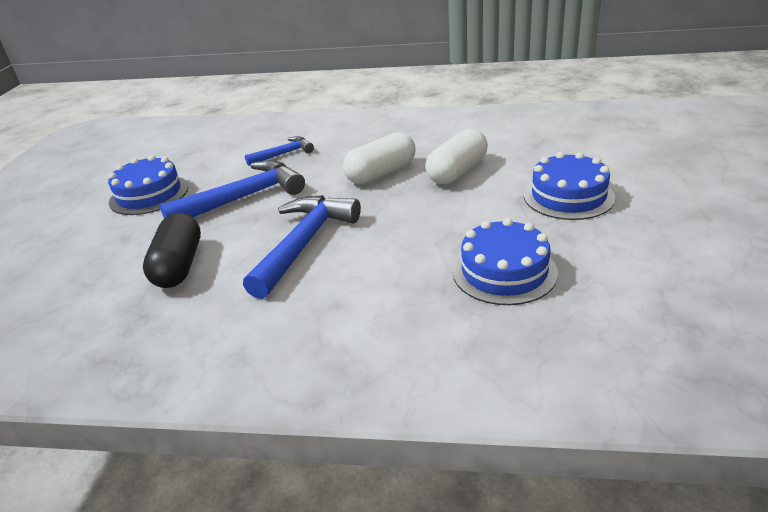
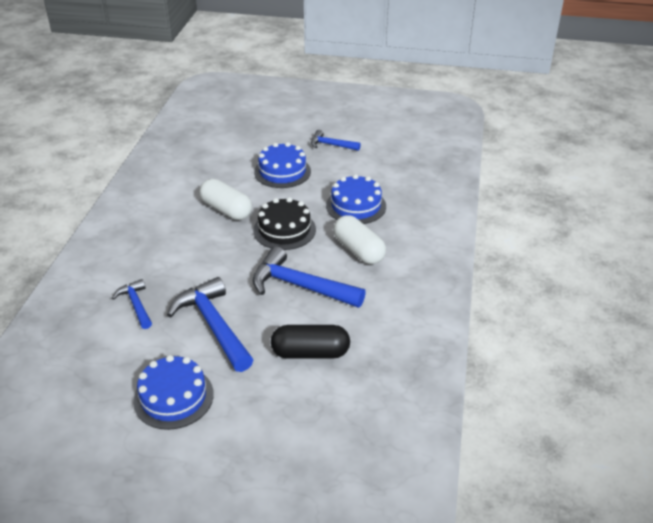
camera: 90 degrees left, 5 degrees up
(381, 173) = (209, 246): white capsule -> white capsule (358, 250)
(424, 216) = (284, 230): none -> black cake
(680, 229) = (331, 145): none -> blue hammer

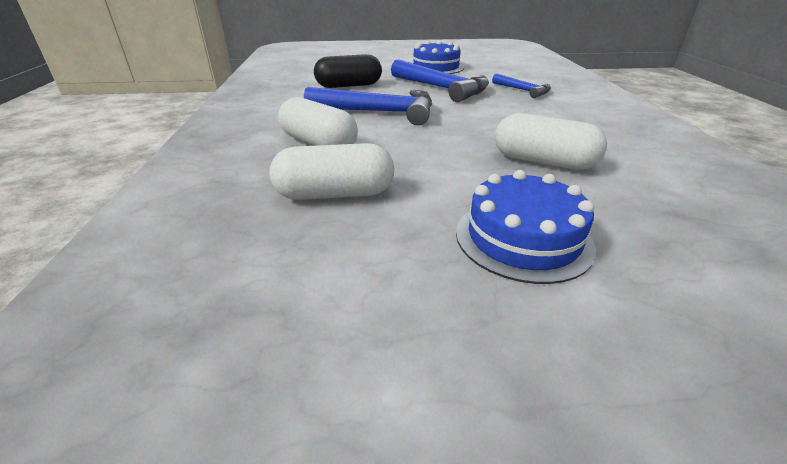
camera: 165 degrees right, 5 degrees down
(284, 230) = (434, 151): black cake -> none
(331, 145) = (461, 357): blue hammer -> none
(356, 206) = (335, 194): blue cake -> white capsule

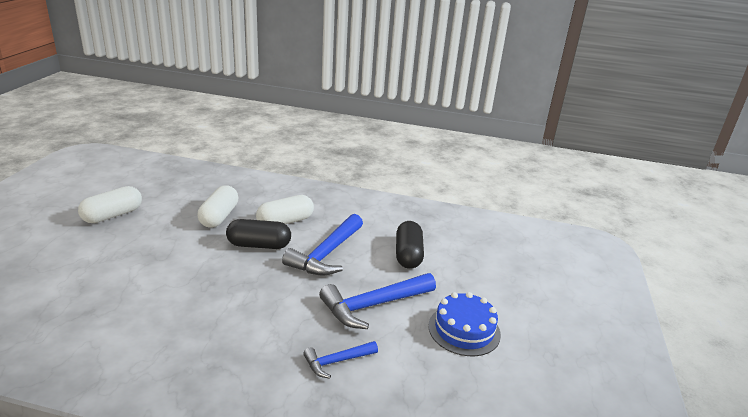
camera: 105 degrees right, 5 degrees down
(394, 146) = (259, 245): none -> black capsule
(523, 238) = (132, 253): blue cake -> none
(543, 161) = (186, 294): white capsule -> white capsule (112, 215)

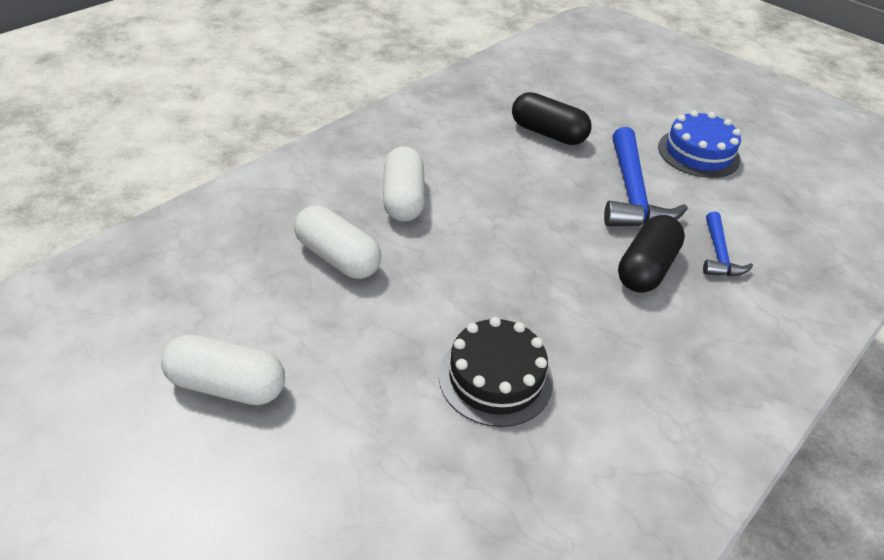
camera: 60 degrees left, 15 degrees up
(112, 215) = (227, 385): white capsule -> white capsule turned 60 degrees counterclockwise
(153, 288) = (495, 378): none -> black cake
(259, 245) = (448, 241): black capsule -> black capsule (646, 268)
(326, 254) = (508, 191): blue hammer -> none

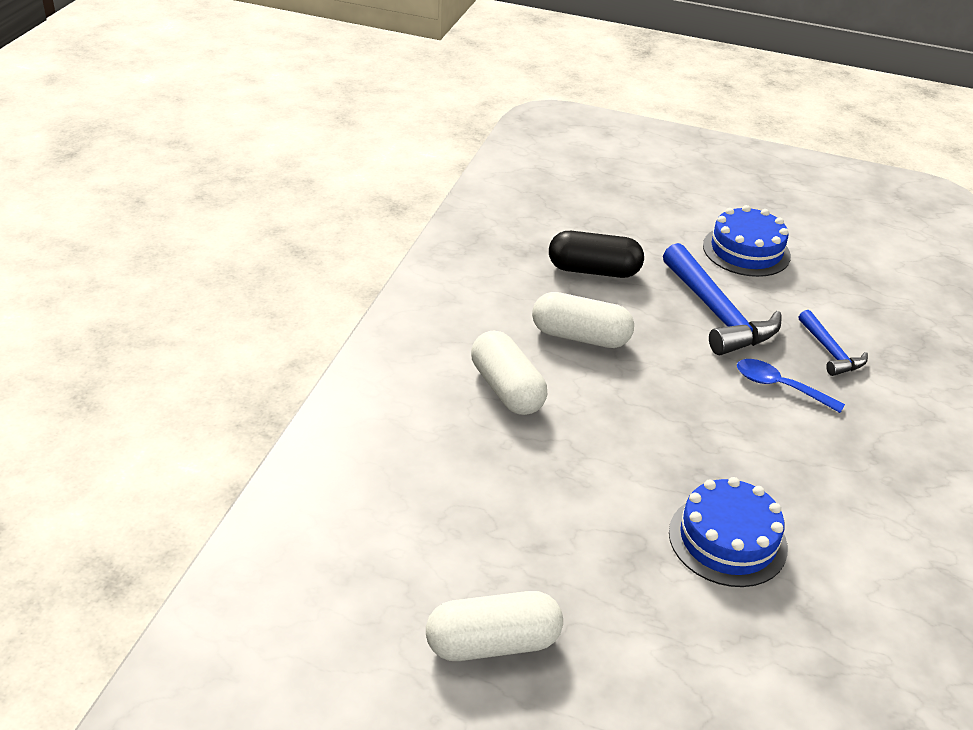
camera: 25 degrees left, 5 degrees down
(338, 257) = (492, 475): white capsule -> white capsule (580, 337)
(495, 378) = (727, 540): black cake -> blue cake
(646, 268) = (780, 387): black capsule -> blue spoon

